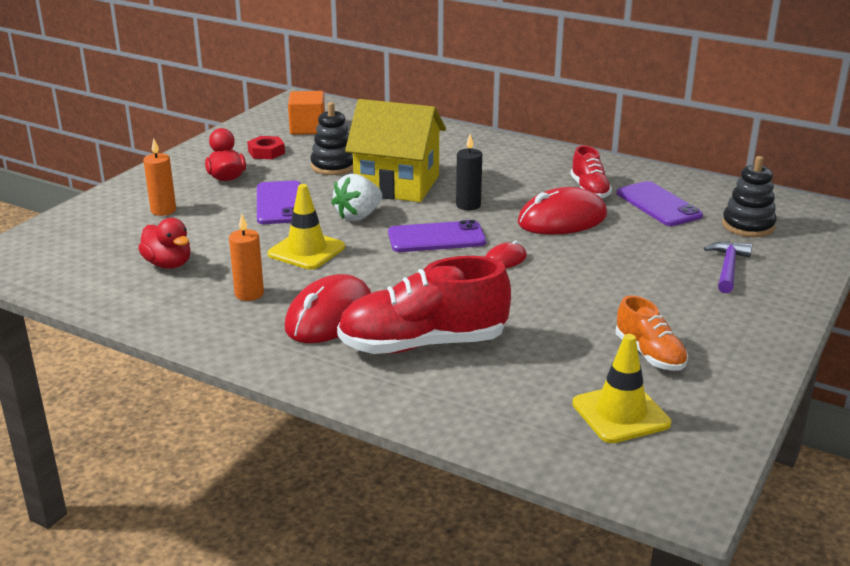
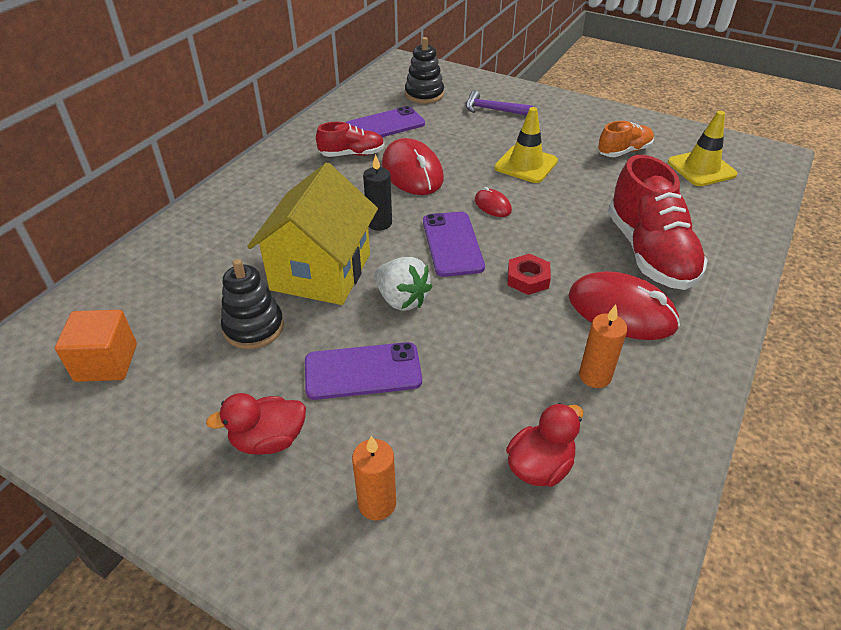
camera: 90 degrees left, 15 degrees up
(266, 152) = (184, 402): red nut -> red nut (528, 278)
(306, 251) = (489, 337): yellow traffic cone -> yellow traffic cone (526, 164)

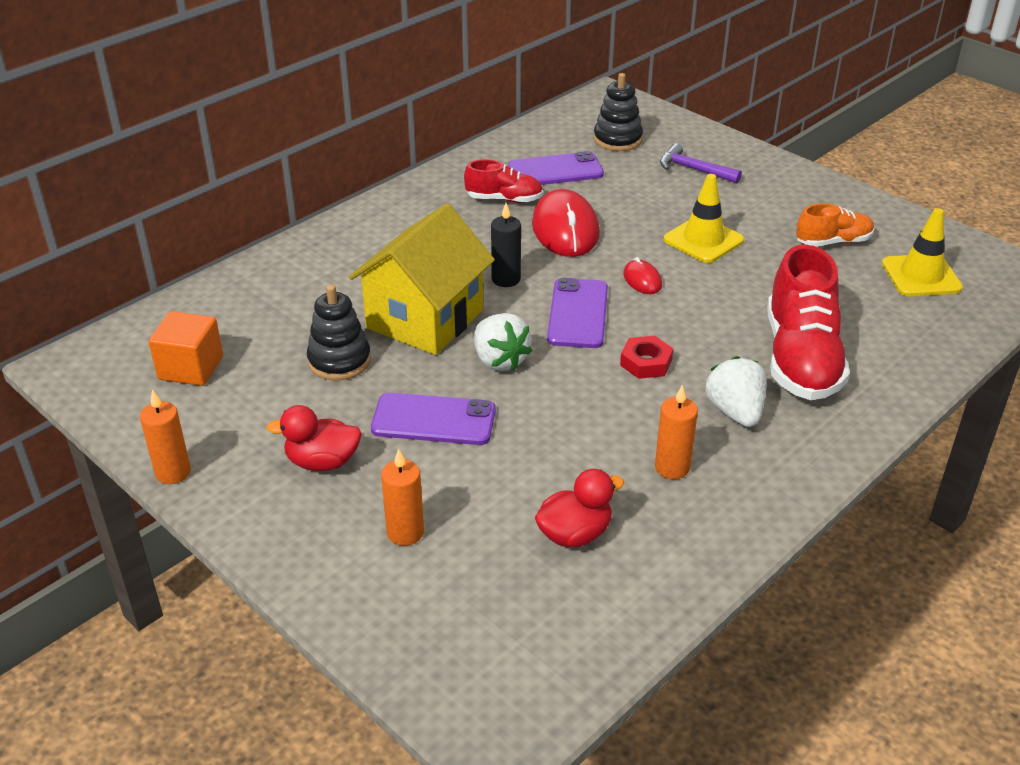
camera: 15 degrees right, 5 degrees down
(112, 487) = (173, 472): none -> orange candle
(621, 311) = (735, 412): red mouse -> white strawberry

